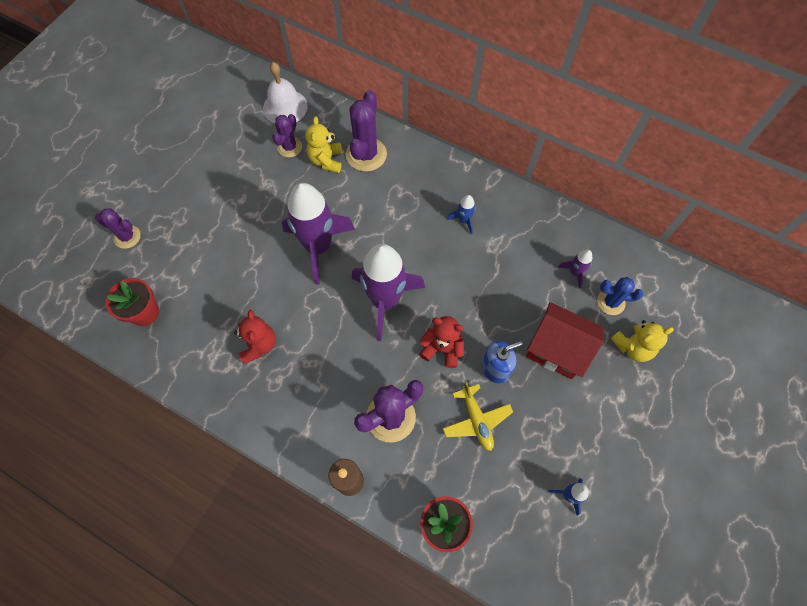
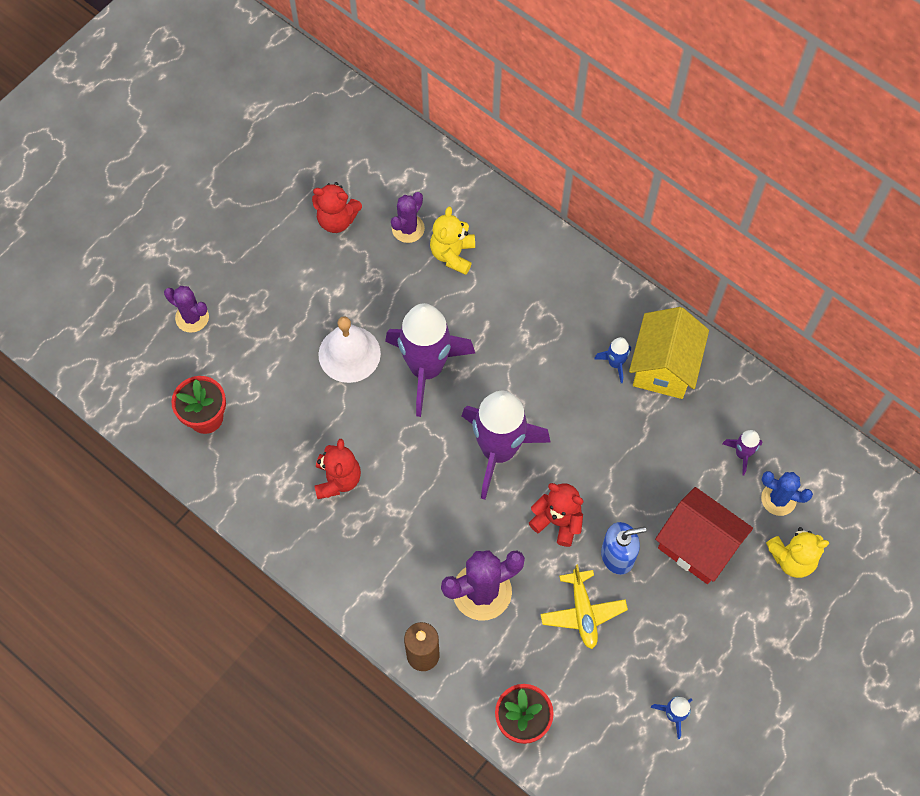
camera: 10 degrees right, 0 degrees up
(234, 149) = (337, 220): none -> red teddy bear
(285, 107) = (409, 170): white bell -> white bell (349, 354)
(366, 154) = (505, 254): purple cactus -> none
(501, 217) = (664, 367): none -> yellow house

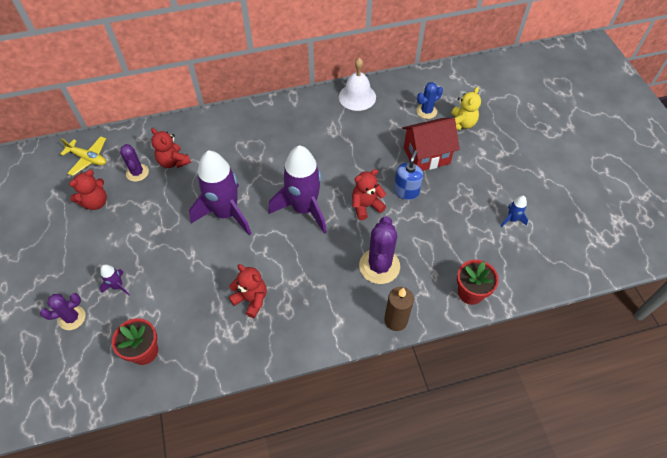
camera: 55 degrees left, 10 degrees down
(349, 354) = (181, 246): white bell -> white bell (357, 97)
(453, 254) = (173, 162): yellow teddy bear -> red teddy bear
(583, 612) = (426, 225): yellow plane -> yellow plane (88, 159)
(615, 363) = (301, 131): blue rocket -> none
(664, 367) = (321, 113): yellow house -> none
(742, 454) = (392, 111): purple rocket -> purple rocket (118, 286)

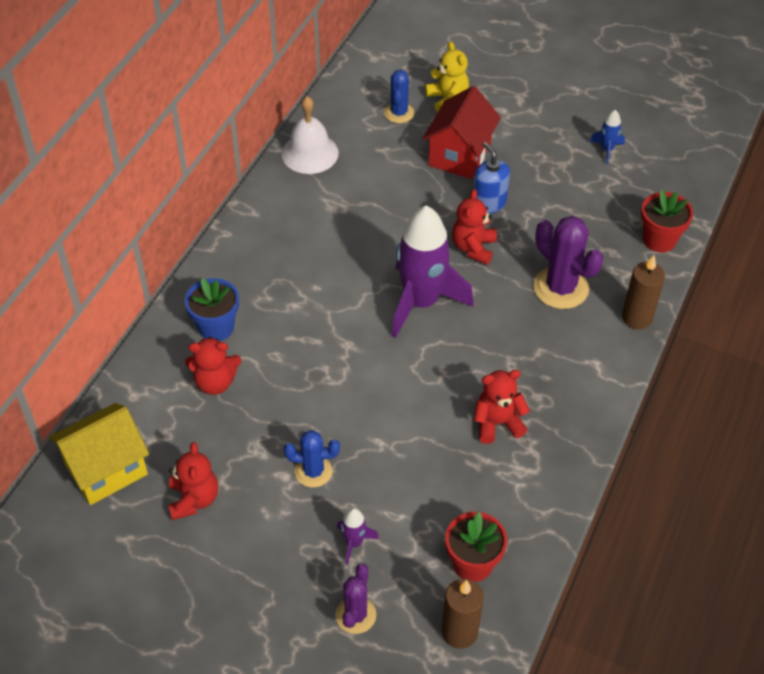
camera: 50 degrees left, 5 degrees down
(88, 159) = (106, 469): yellow plane -> yellow house
(93, 375) = (459, 632): none -> brown candle
(137, 173) = (191, 429): purple cactus -> none
(150, 238) = (313, 471): none -> blue cactus
(208, 139) = (216, 327): none -> blue flower pot
(226, 213) = (353, 376): purple rocket -> none

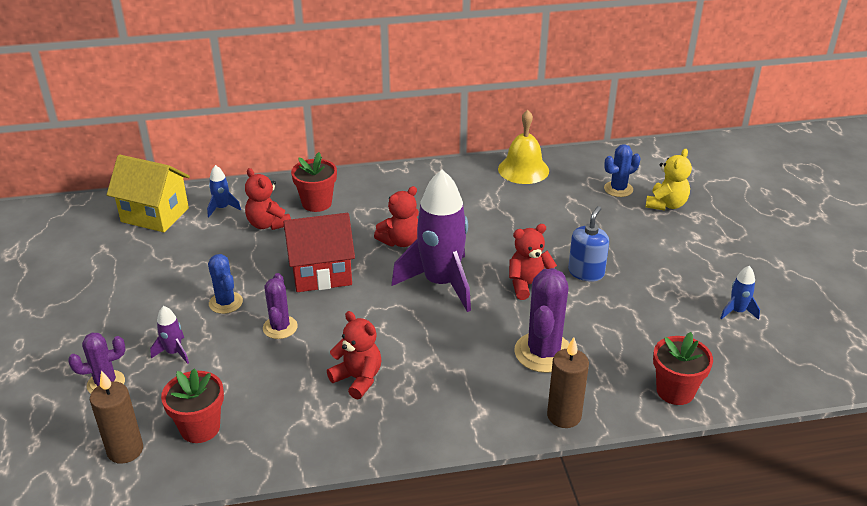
camera: 55 degrees right, 15 degrees down
(150, 407) = (222, 208): none -> blue rocket
(194, 499) = (157, 261): red teddy bear -> red teddy bear (400, 241)
(216, 327) = (317, 203): blue flower pot -> red flower pot
(310, 153) = (523, 169): white bell -> yellow bell
(385, 446) = (280, 327): none -> purple cactus
(459, 155) = (616, 236): red house -> red house (321, 273)

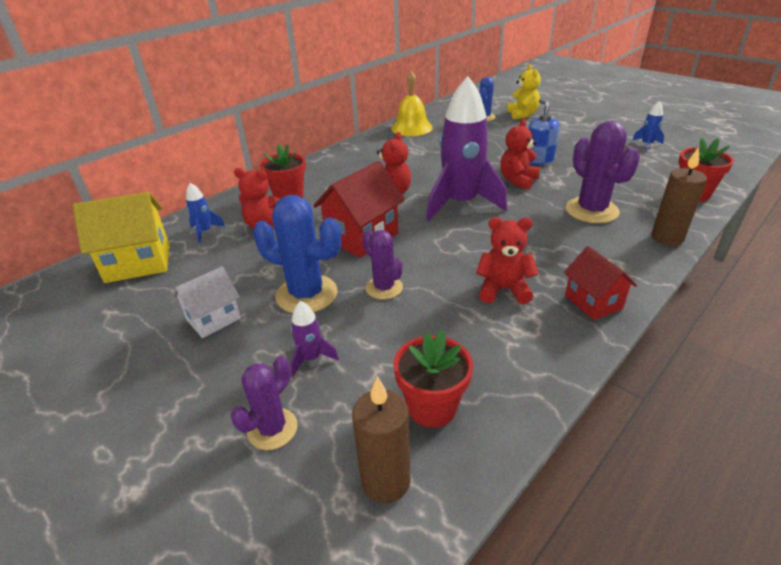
camera: 35 degrees left, 0 degrees up
(152, 289) = (213, 319): none -> white house
(226, 303) = (306, 294): blue cactus -> blue cactus, size x1.64
(406, 428) = (593, 302): none -> red house

